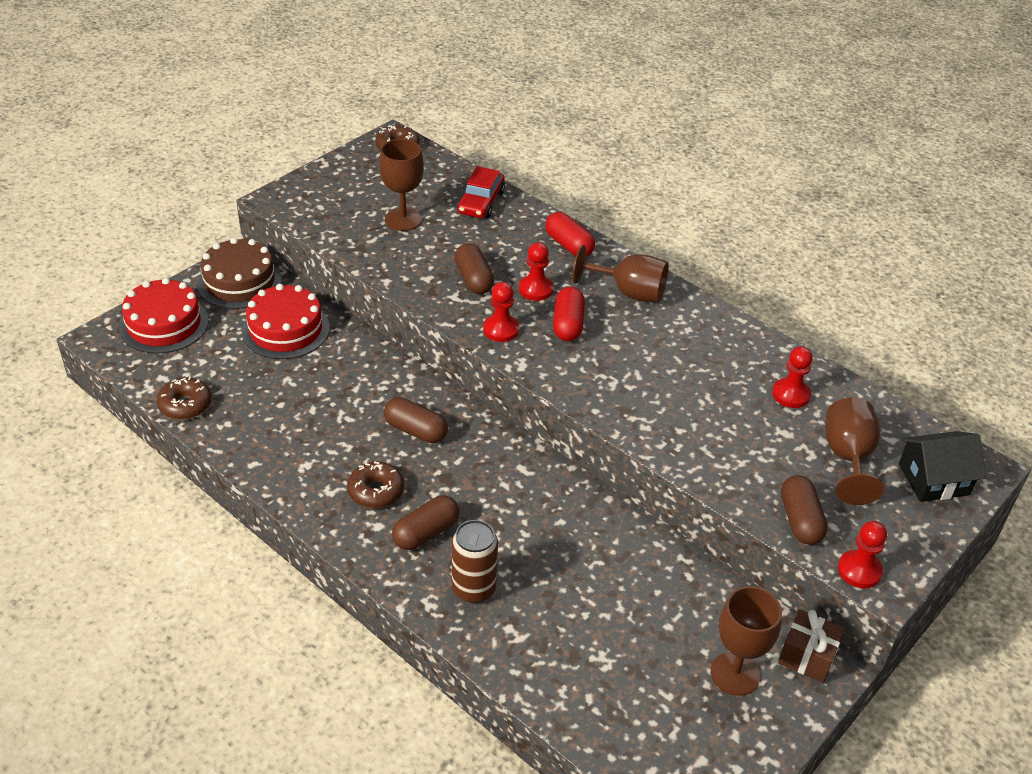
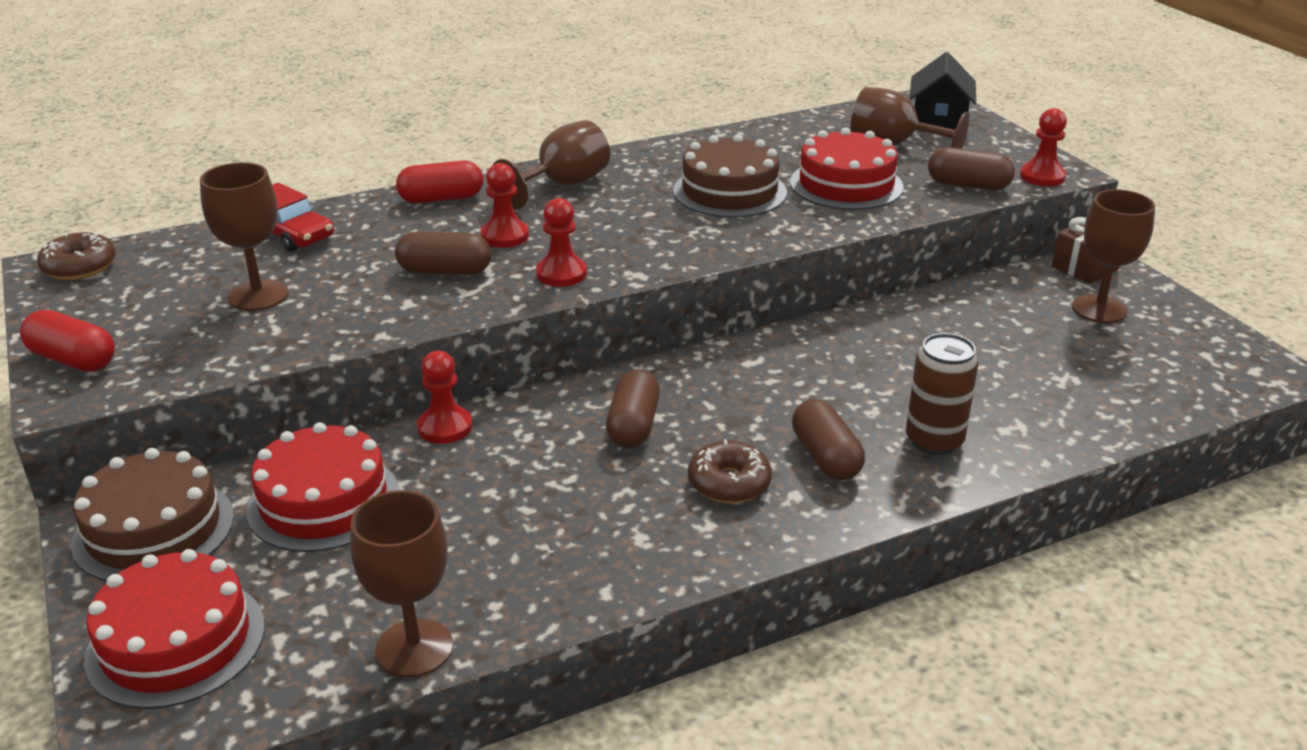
camera: 65 degrees left, 10 degrees down
(185, 405) = (414, 648): brown donut -> brown goblet
(415, 430) = (633, 426): brown capsule -> brown capsule turned 45 degrees counterclockwise
(568, 325) = (588, 231): red capsule -> red capsule (73, 360)
(680, 379) = (729, 191): none -> brown cake
(743, 442) = (846, 184): none -> red cake
(791, 394) = (790, 147): red pawn -> red pawn (445, 427)

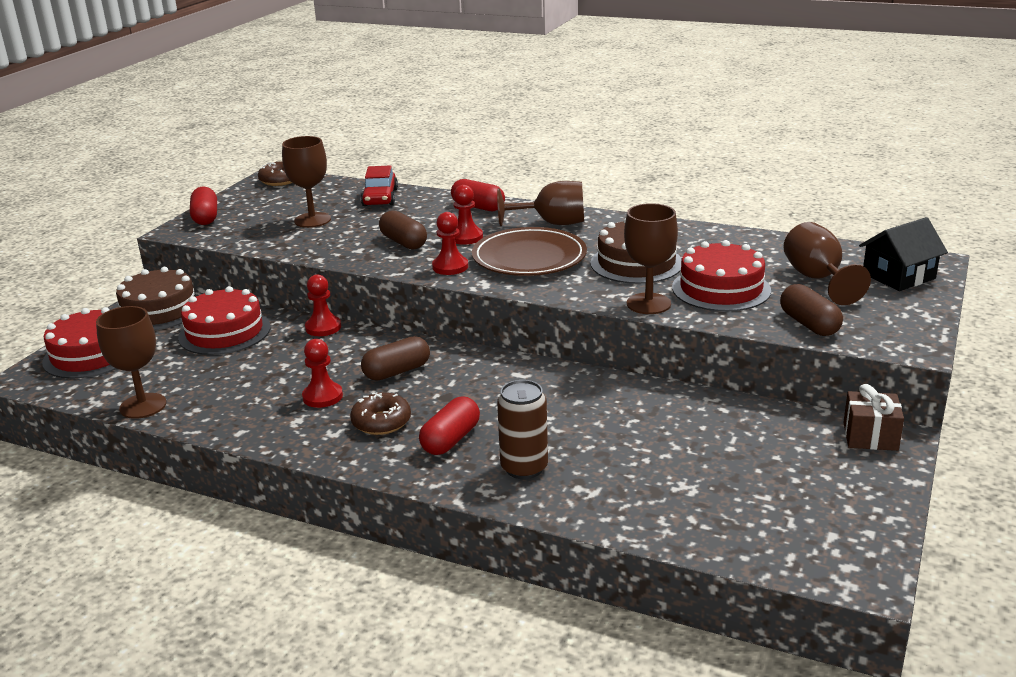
camera: 50 degrees right, 5 degrees down
(620, 229) = (529, 258): none -> brown plate
(825, 457) = (450, 440): brown capsule -> red capsule
(1042, 177) = (885, 343): red pawn -> red pawn (322, 396)
(1099, 309) = (815, 465): brown goblet -> brown goblet (648, 304)

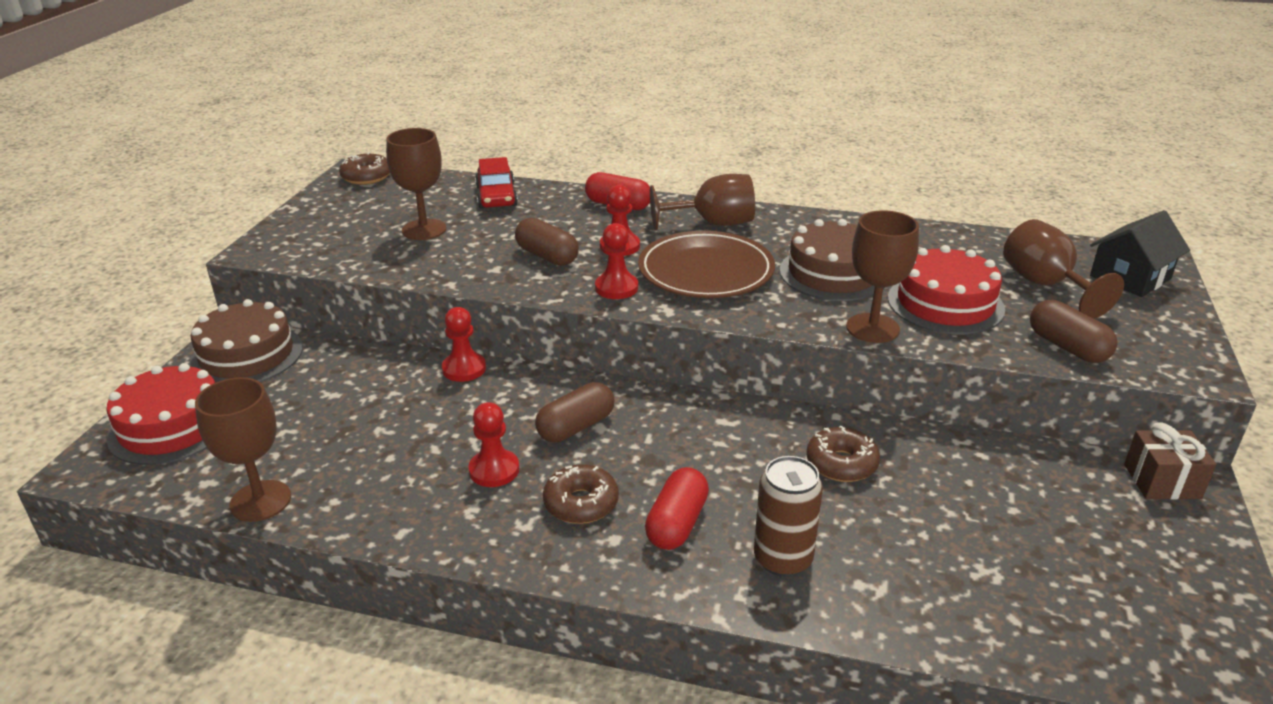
camera: 10 degrees left, 5 degrees up
(205, 217) = (287, 231): red capsule -> none
(224, 332) = (340, 382): red cake -> none
(601, 408) = (841, 464): none -> brown donut

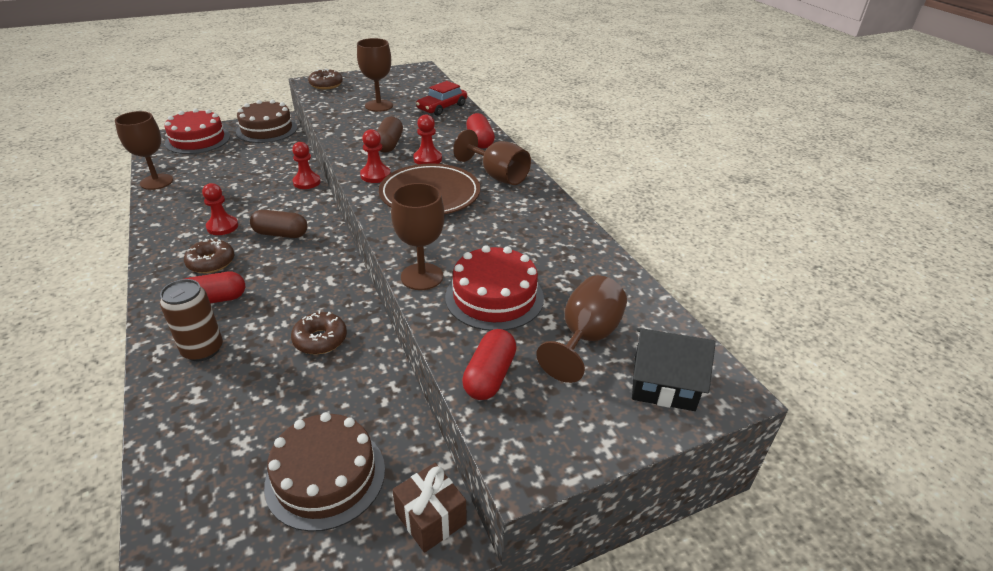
camera: 50 degrees right, 5 degrees up
(366, 177) = (418, 73): brown donut -> brown donut (326, 85)
(833, 273) = (483, 238): brown cake -> brown cake (325, 476)
(1067, 347) = (490, 376): brown capsule -> red capsule

